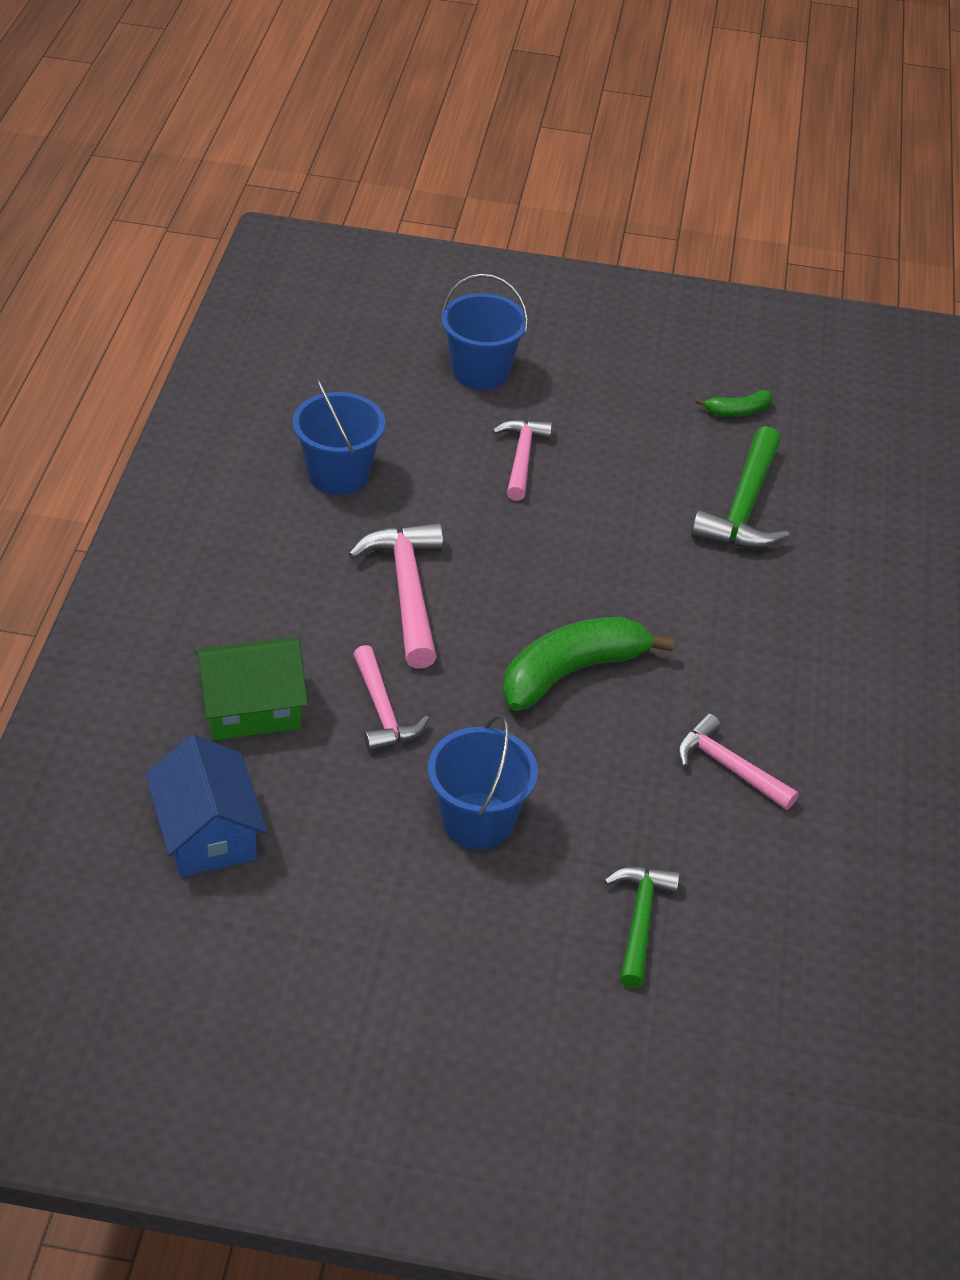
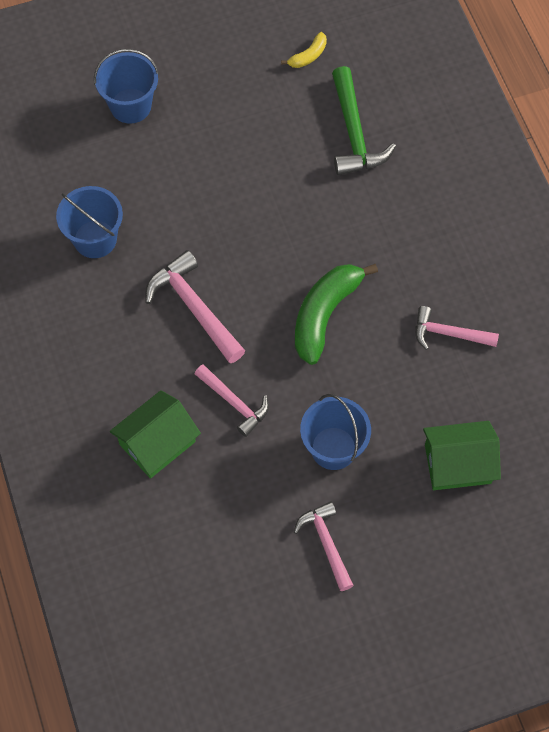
camera: 25 degrees left, 20 degrees up
(207, 832) = (189, 542): blue house -> none
(522, 458) = (199, 165): pink hammer -> pink hammer (326, 543)
(640, 921) = (458, 464): green hammer -> green house
(737, 411) = (308, 56): green banana -> yellow banana

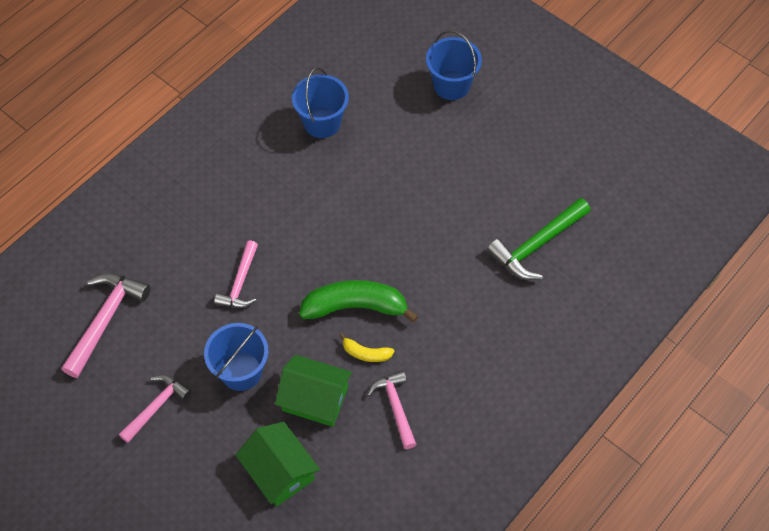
camera: 60 degrees right, 5 degrees down
(157, 443) = (177, 249): green house -> green house (315, 399)
(194, 307) = (305, 215): pink hammer -> pink hammer (106, 320)
(308, 56) = (585, 177): yellow banana -> yellow banana (366, 353)

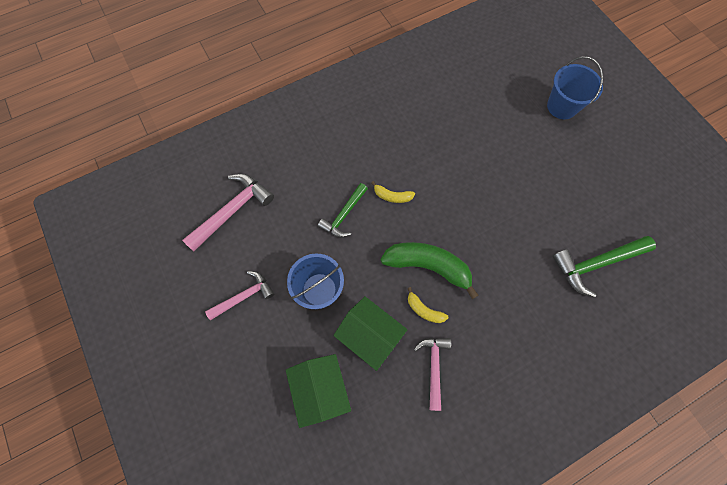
camera: 20 degrees right, 10 degrees up
(240, 283) = (344, 215): pink hammer -> green hammer
(289, 245) = (392, 196): none -> yellow banana
(322, 122) = (450, 106): blue bucket -> none

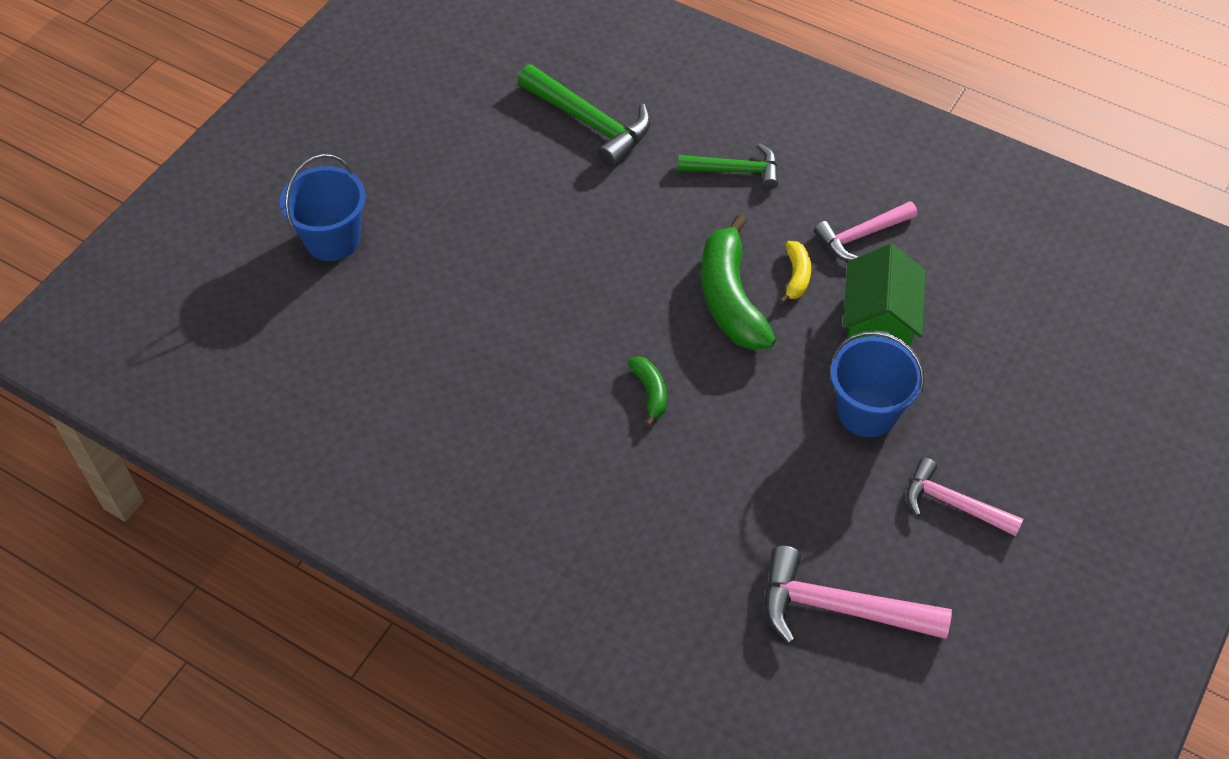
camera: 120 degrees left, 15 degrees down
(320, 390) = (991, 341): green house -> none
(344, 215) = (728, 441): green hammer -> green hammer (735, 171)
(392, 196) = (650, 392): yellow banana -> green banana

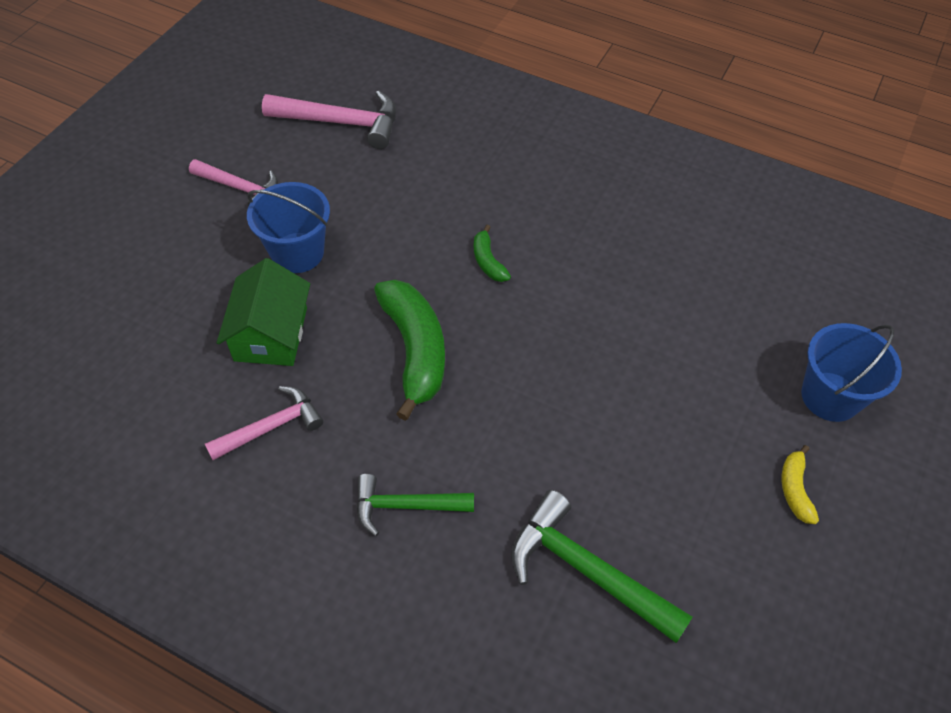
camera: 175 degrees right, 0 degrees up
(796, 276) = (347, 376): yellow banana -> yellow banana (795, 489)

